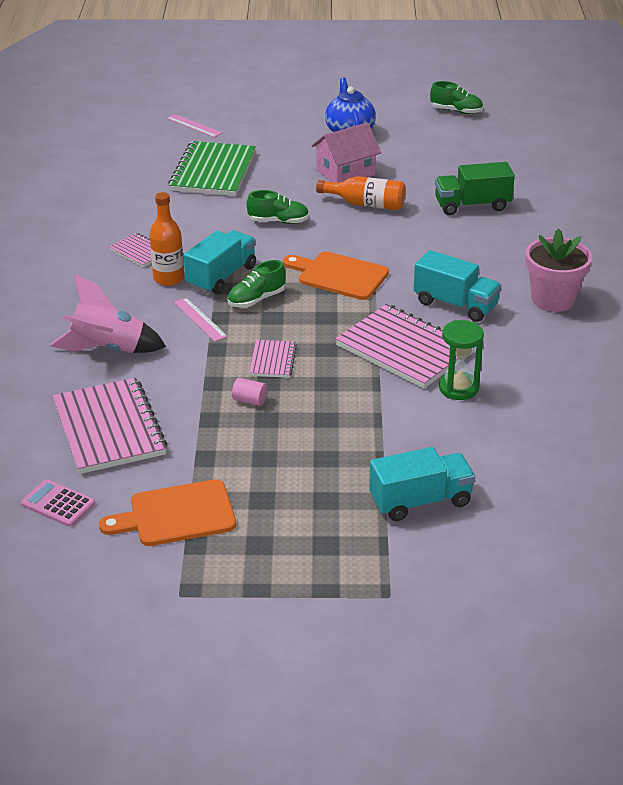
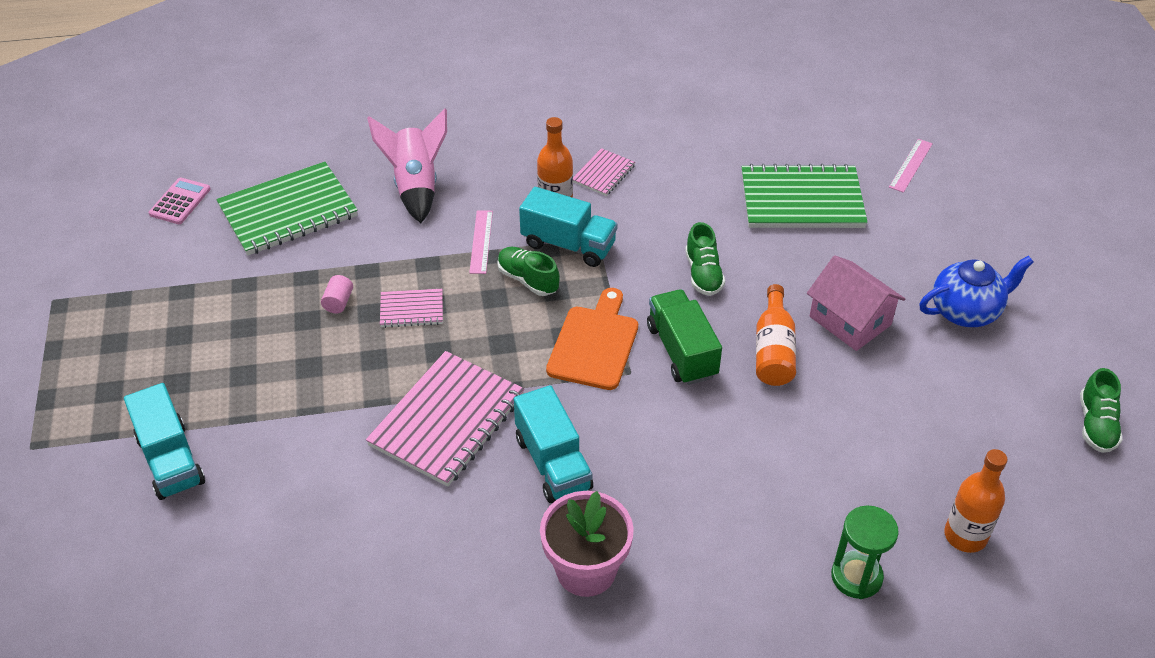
camera: 80 degrees right, 10 degrees up
(109, 428) = (288, 211): pink notebook -> green notebook
(176, 514) = (161, 279): orange cutting board -> none
(200, 319) = (481, 241): pink ruler -> pink ruler turned 45 degrees counterclockwise
(455, 304) = (553, 463): turquoise truck -> turquoise truck turned 45 degrees counterclockwise
(458, 388) = (374, 479): green hourglass -> green hourglass (856, 577)
(472, 205) = (811, 464): green truck -> green truck (682, 351)
(535, 165) = (965, 536): none -> orange bottle

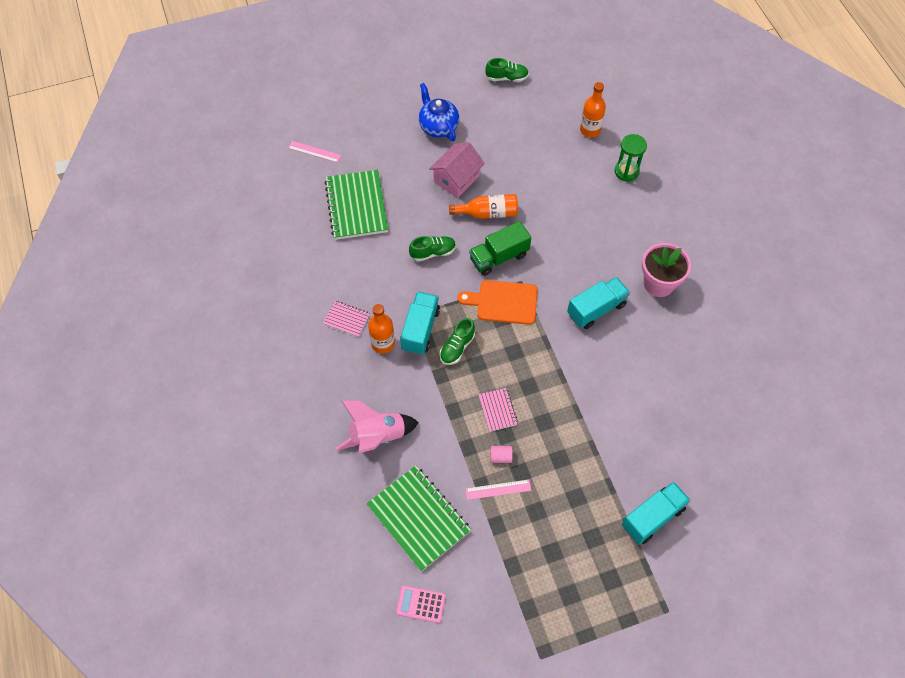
camera: 100 degrees left, 15 degrees up
(447, 420) = (581, 369): pink notebook -> none
(481, 241) = (427, 382): pink ruler -> pink ruler (498, 489)

